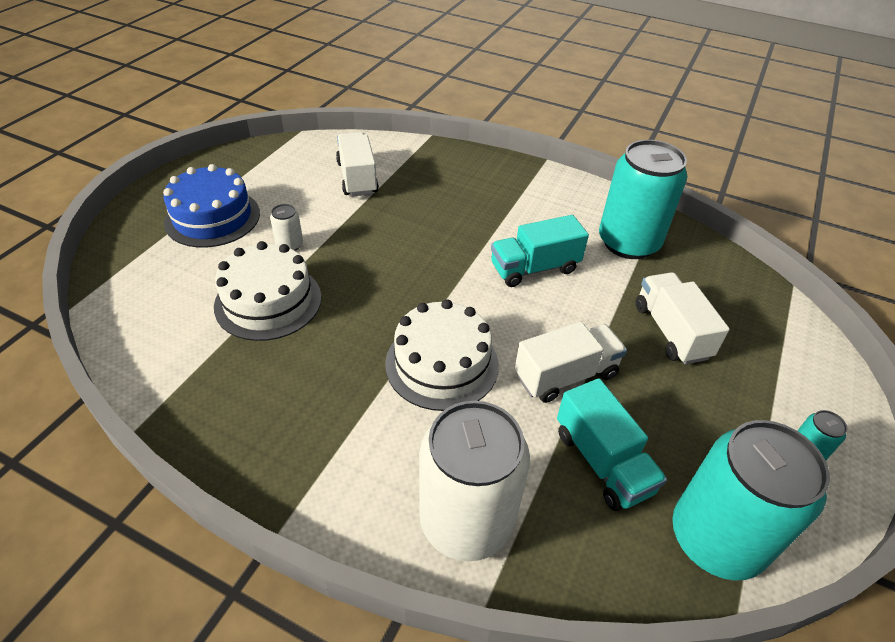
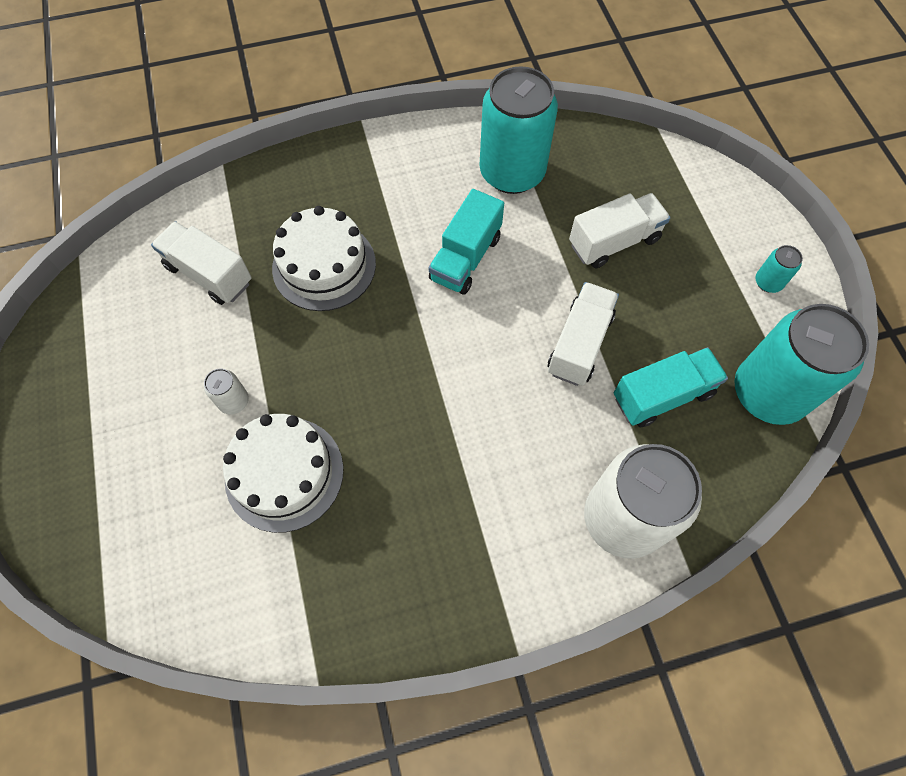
camera: 40 degrees left, 20 degrees up
(212, 217) = (119, 432): blue cake -> none
(442, 364) = (485, 410): white cake -> white cake (324, 266)
(602, 461) = (662, 396): turquoise truck -> turquoise truck turned 45 degrees counterclockwise
(671, 331) = (614, 242): white truck -> white truck turned 120 degrees clockwise

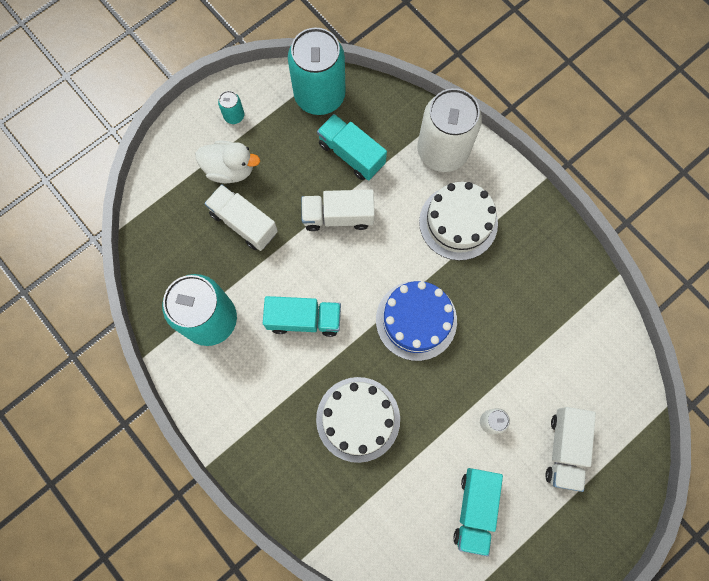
camera: 115 degrees left, 10 degrees up
(156, 338) = (474, 509): none -> turquoise truck
(209, 274) = (406, 503): white truck -> white truck (564, 449)
(284, 473) = (519, 359): white cake -> white cake (458, 222)
(401, 374) = (416, 320): none -> blue cake
(692, 252) = (230, 169): none -> white duck

